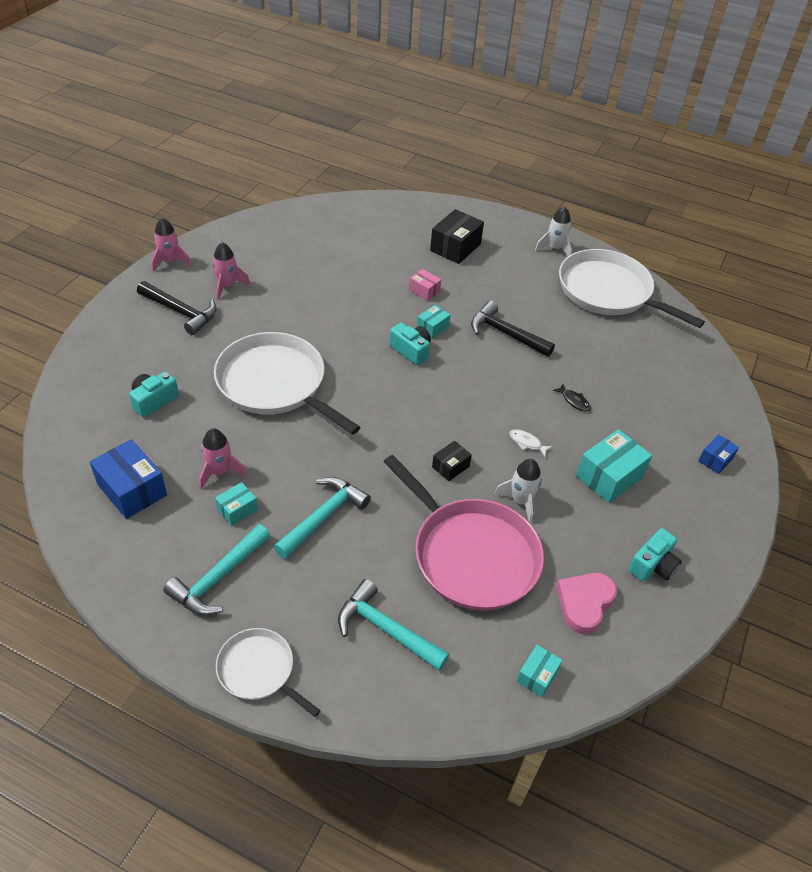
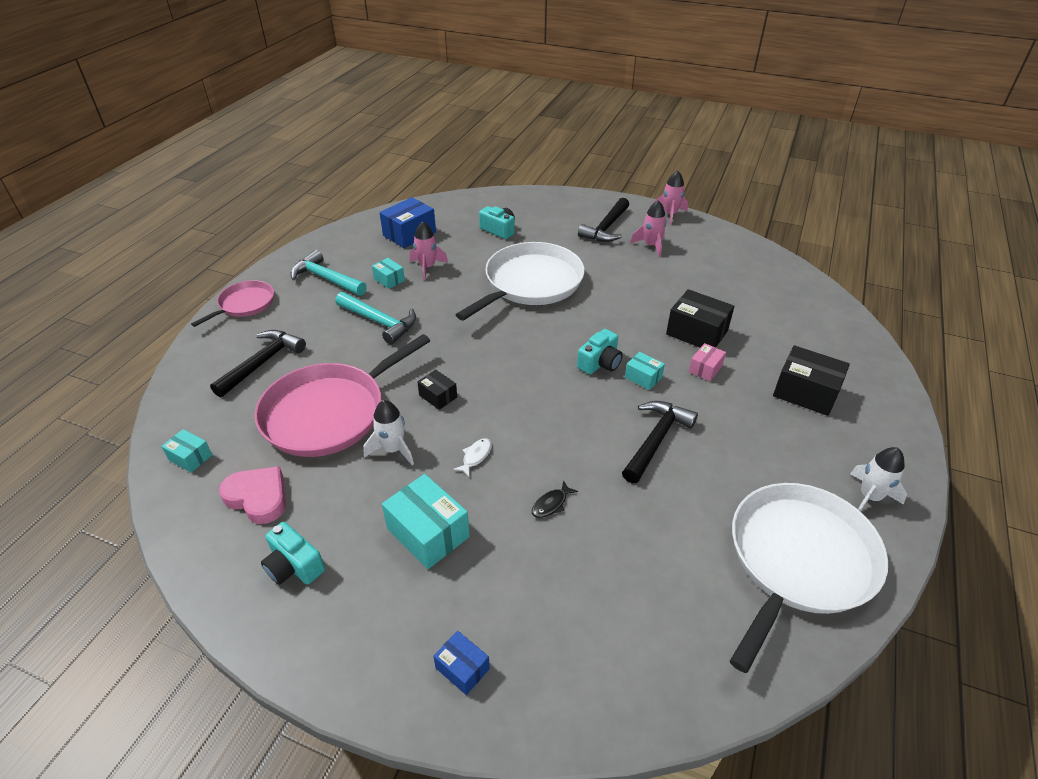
camera: 90 degrees right, 5 degrees down
(259, 670) = (244, 304): white pan -> pink pan
(376, 285) = (696, 332): none -> black box
(386, 629) = (262, 363): turquoise hammer -> black hammer

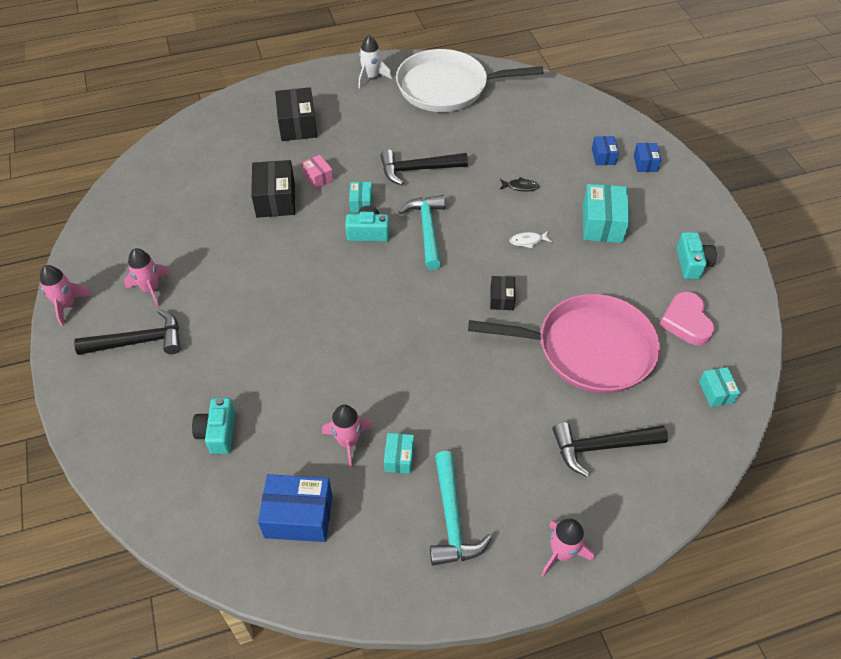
camera: 130 degrees left, 10 degrees up
(244, 304) = (562, 553): pink pan -> pink rocket
(379, 322) = (465, 408): turquoise hammer -> turquoise hammer (427, 230)
(393, 449) = (572, 285): white rocket -> none
(520, 629) = (603, 156): none -> blue box
(530, 283) = (300, 339): white pan -> none
(705, 369) = (318, 177): pink box -> pink box turned 60 degrees clockwise

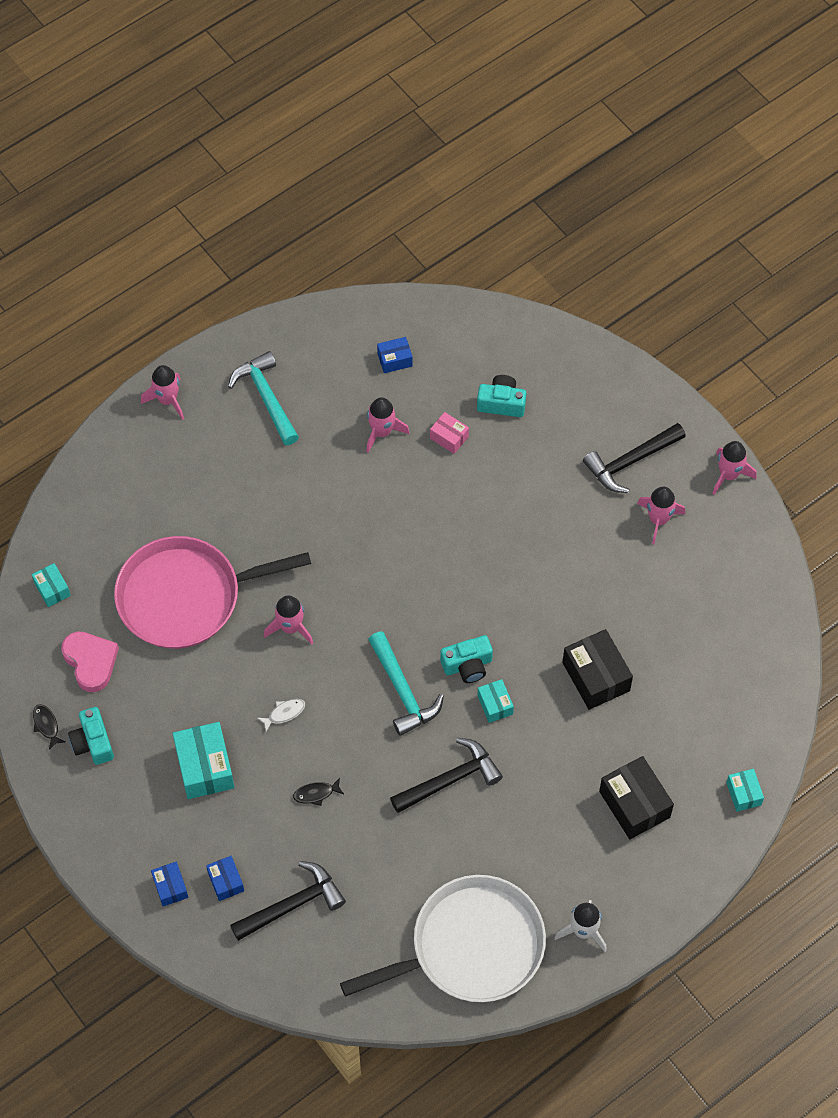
camera: 160 degrees right, 10 degrees up
(218, 433) = (501, 403): turquoise camera -> turquoise camera turned 60 degrees counterclockwise
(298, 516) = (395, 360): blue box -> blue box, size x0.55
(318, 177) = (563, 726): pink box -> pink box (449, 437)
(399, 458) = (331, 432): turquoise box -> turquoise box (743, 793)
(502, 298) = (290, 627): black box -> pink rocket
(601, 447) = (153, 500): black hammer -> black hammer (292, 905)
(731, 286) = (46, 725): none -> black fish

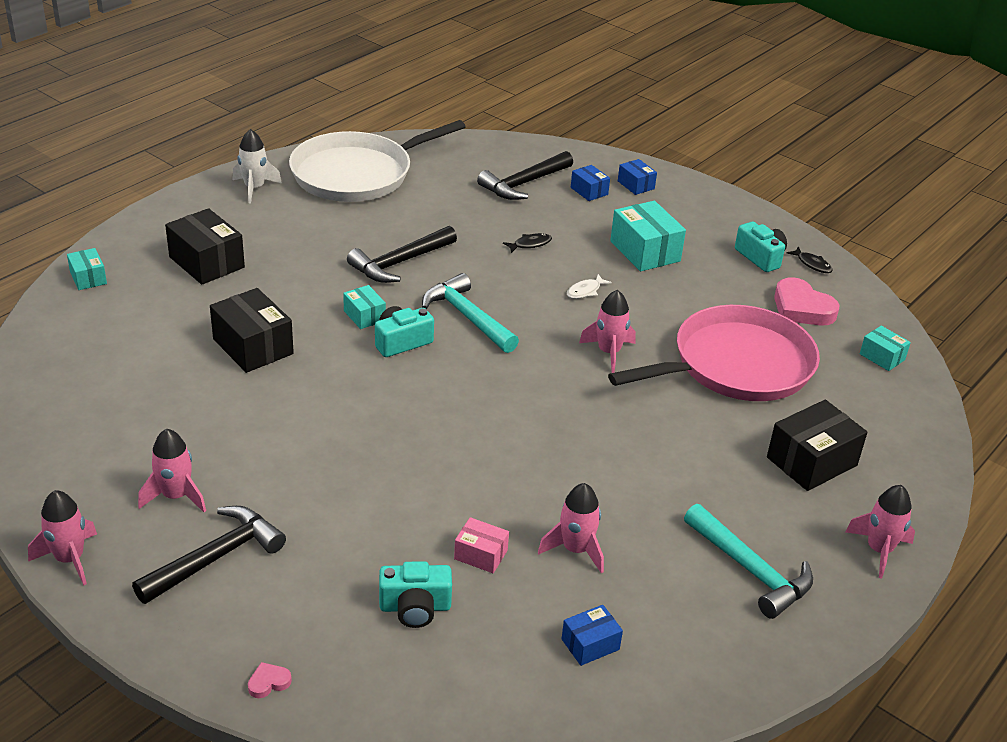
camera: 165 degrees right, 25 degrees down
(174, 484) = (811, 461): none -> black box
(600, 364) = (268, 682): none -> pink heart

